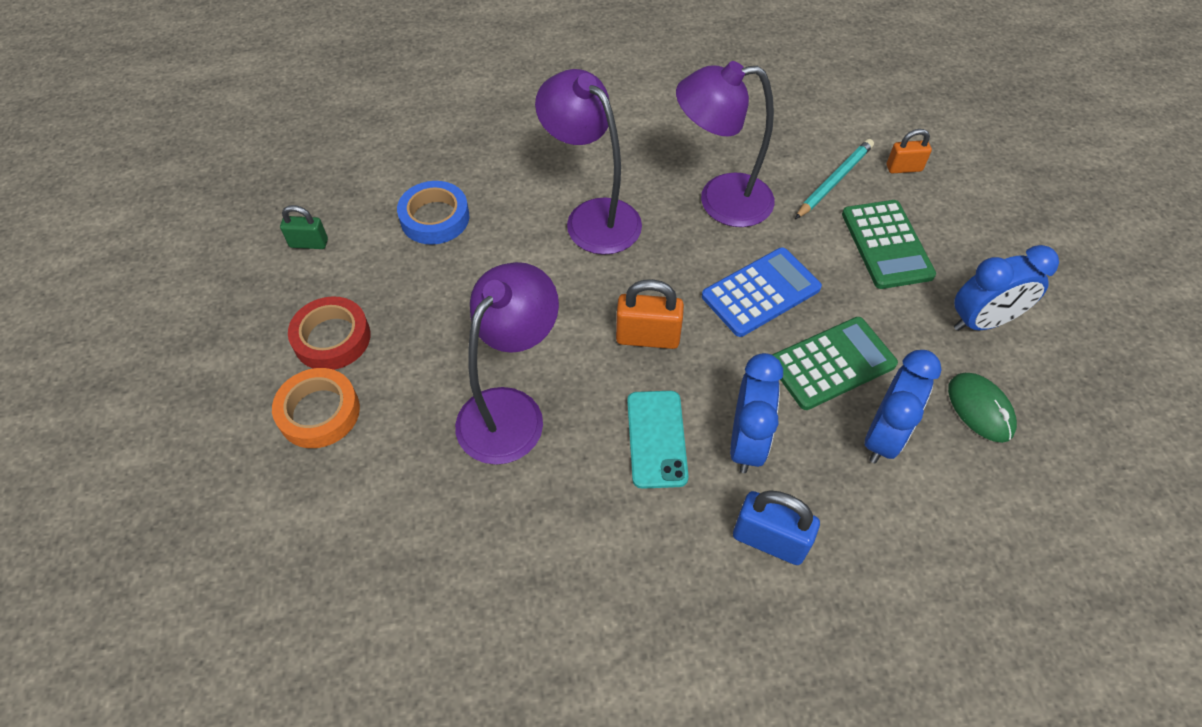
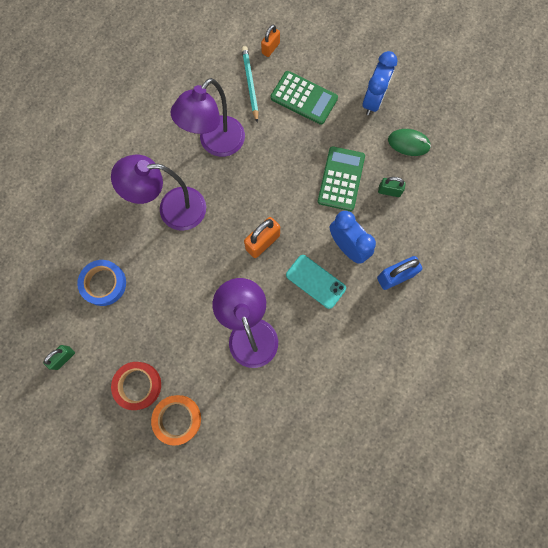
camera: 50 degrees left, 20 degrees up
(761, 292) = (281, 174): blue calculator -> none
(884, 436) = (389, 191): blue clock -> green padlock

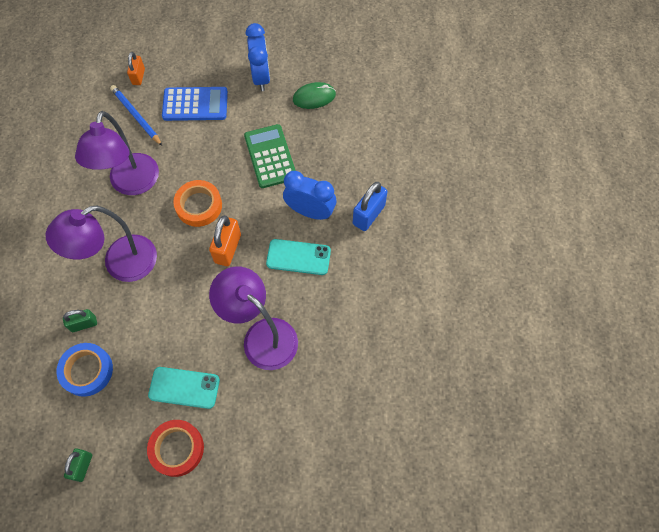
camera: 30 degrees left, 10 degrees down
(168, 340) = (184, 388): none -> turquoise phone
(177, 419) = (236, 458): orange tape -> orange tape (199, 206)
(250, 84) = (136, 116): turquoise pencil -> blue pencil
(304, 98) = (195, 104): green calculator -> blue calculator
(389, 191) = (320, 145): green padlock -> green padlock (84, 324)

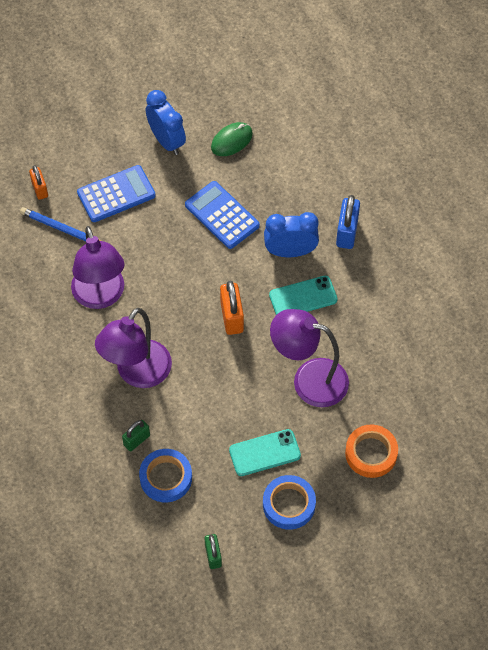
camera: 25 degrees left, 5 degrees down
(177, 448) = (289, 504): red tape -> blue tape
(199, 206) = (180, 289): orange tape -> orange tape (371, 453)
(270, 156) = (222, 215): green calculator -> blue calculator

